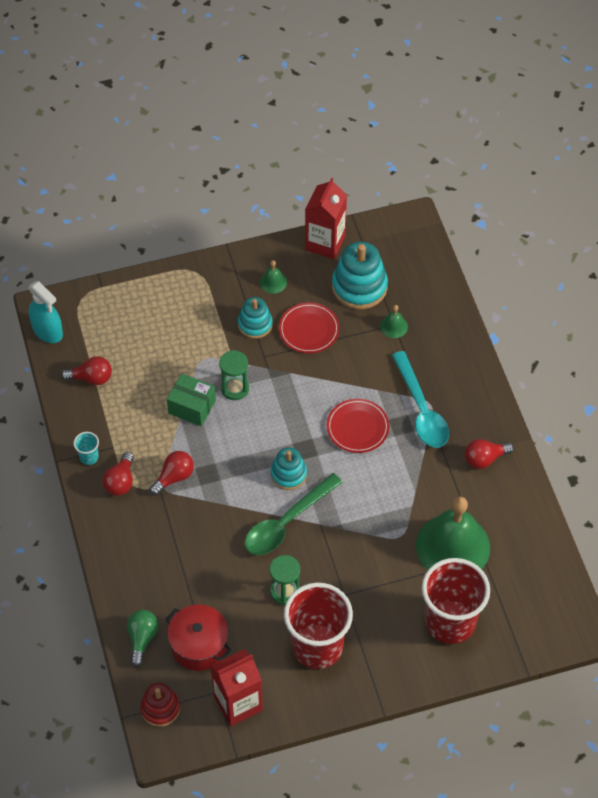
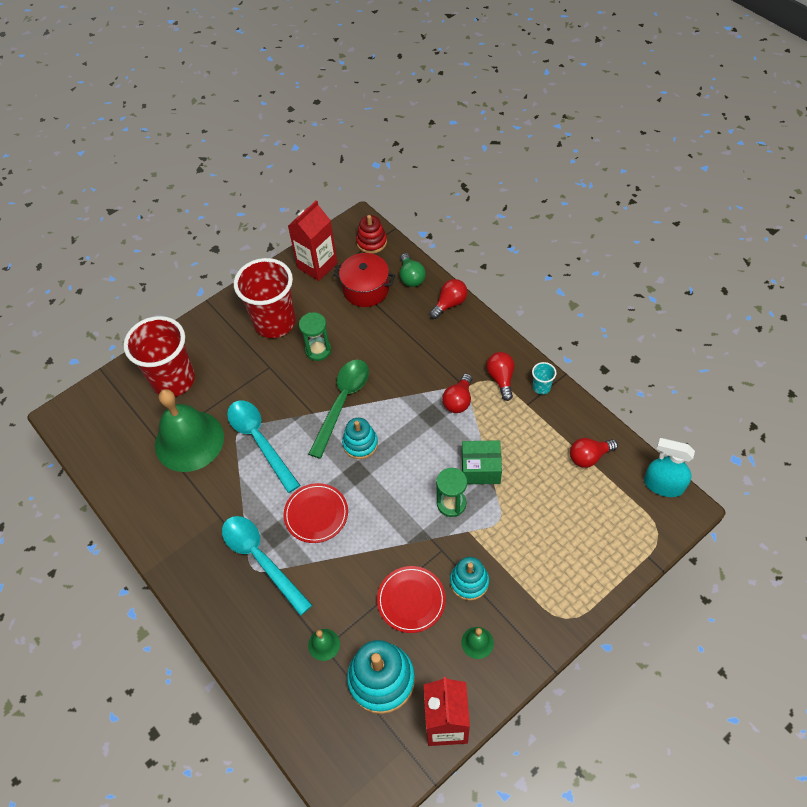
camera: 160 degrees right, 0 degrees up
(383, 517) = (259, 441): none -> turquoise spoon
(484, 459) = (182, 534): red light bulb -> red light bulb (449, 304)

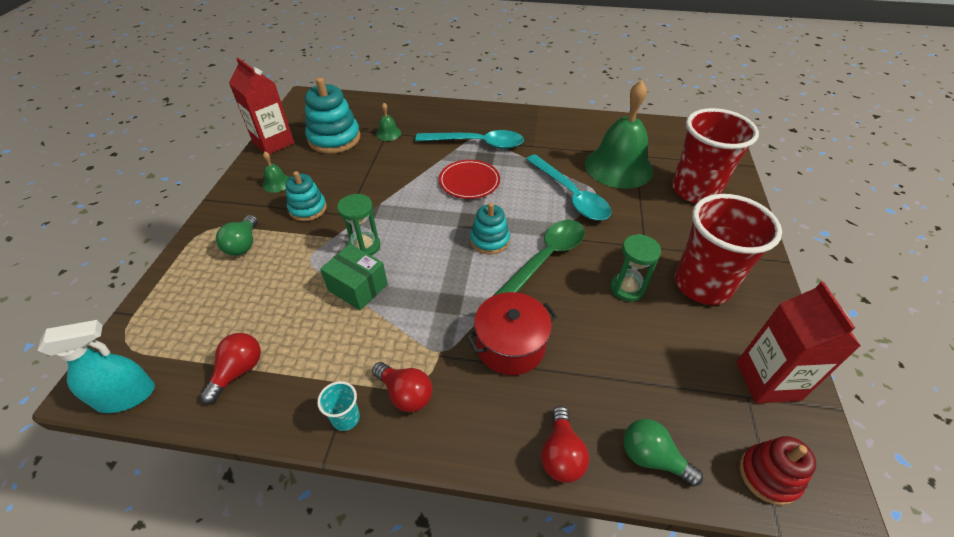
camera: 135 degrees right, 10 degrees down
(259, 441) = (570, 195): turquoise spoon -> turquoise spoon turned 45 degrees clockwise
(342, 403) = (544, 260): green spoon -> green spoon turned 120 degrees counterclockwise
(366, 289) = (677, 393): red pot -> red pot (510, 345)
(411, 600) = (347, 178): red plate -> none
(458, 400) = (434, 335): red light bulb -> none
(480, 469) = (358, 287): green box -> green box turned 75 degrees clockwise
(542, 575) = (243, 244): none -> green light bulb

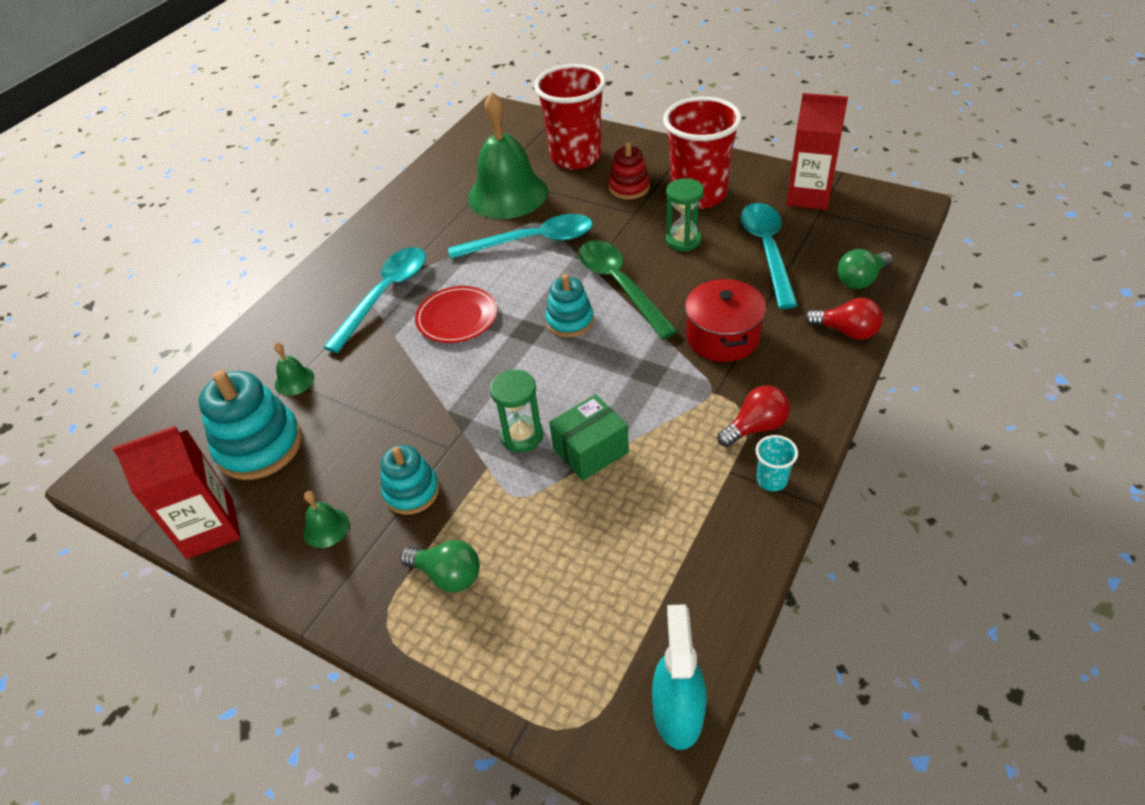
camera: 65 degrees left, 0 degrees up
(238, 371) = (678, 580): red light bulb -> none
(650, 358) = (767, 251): none -> turquoise spoon
(768, 475) = (887, 226): red stacking toy -> red stacking toy (629, 187)

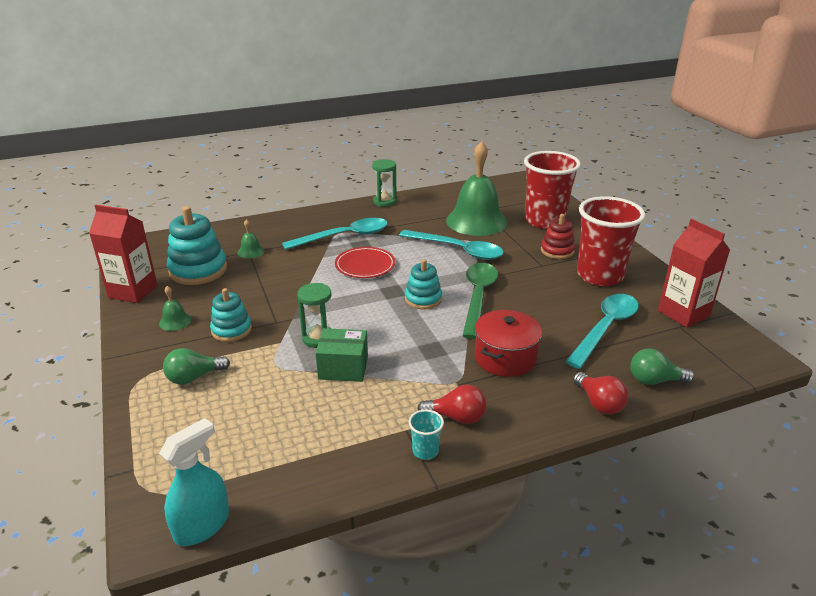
camera: 35 degrees right, 15 degrees down
(447, 575) = (194, 377): green light bulb -> green light bulb turned 90 degrees clockwise
(683, 240) = (553, 294): green hourglass -> green hourglass (384, 201)

